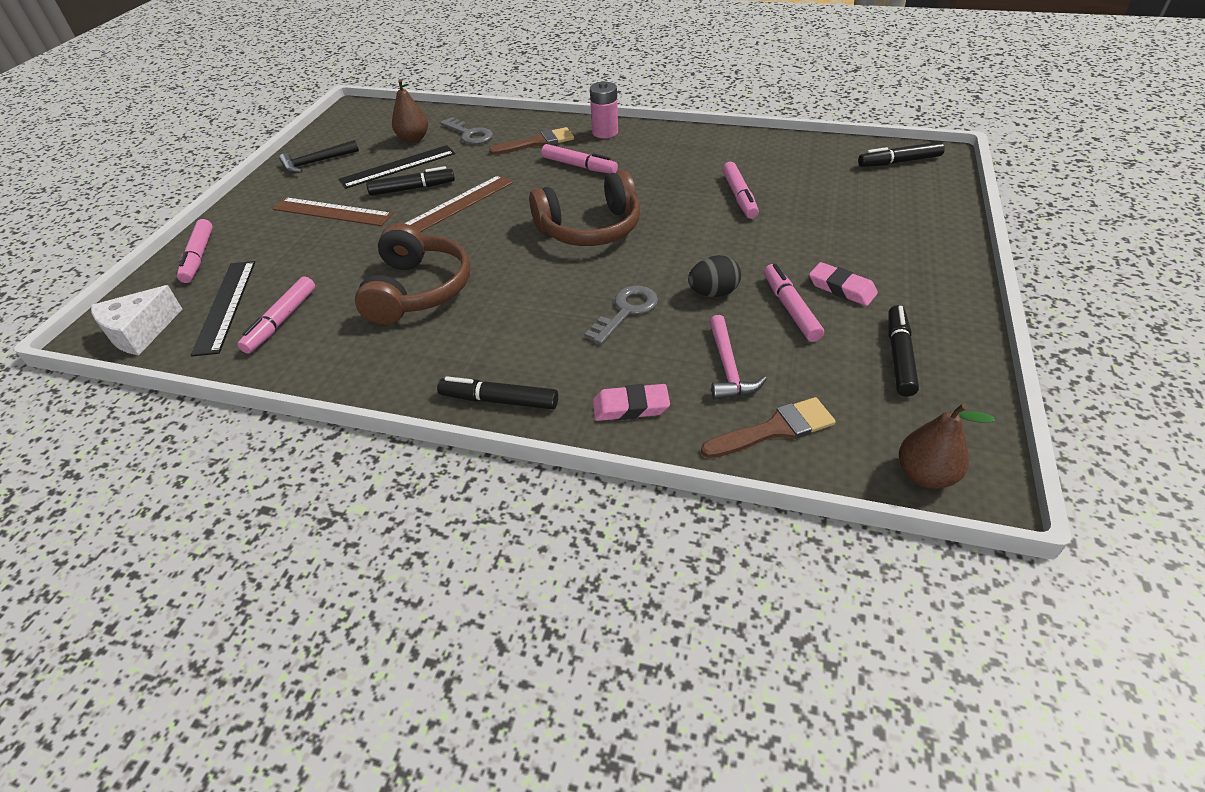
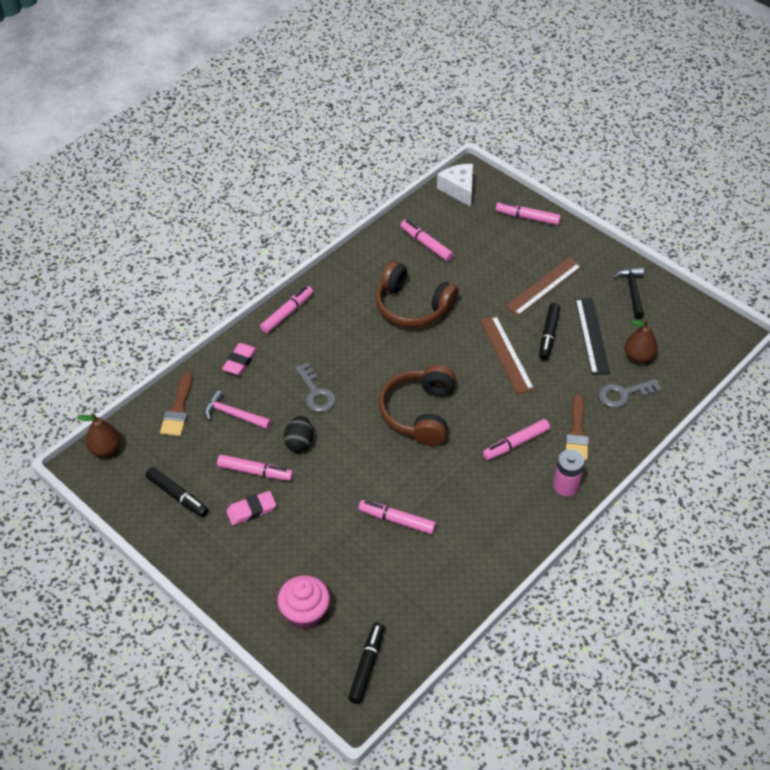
camera: 115 degrees right, 5 degrees up
(225, 306) = (460, 224): black ruler -> none
(499, 400) = (287, 313): black marker -> pink marker
(901, 208) = (305, 612): none -> pink cupcake

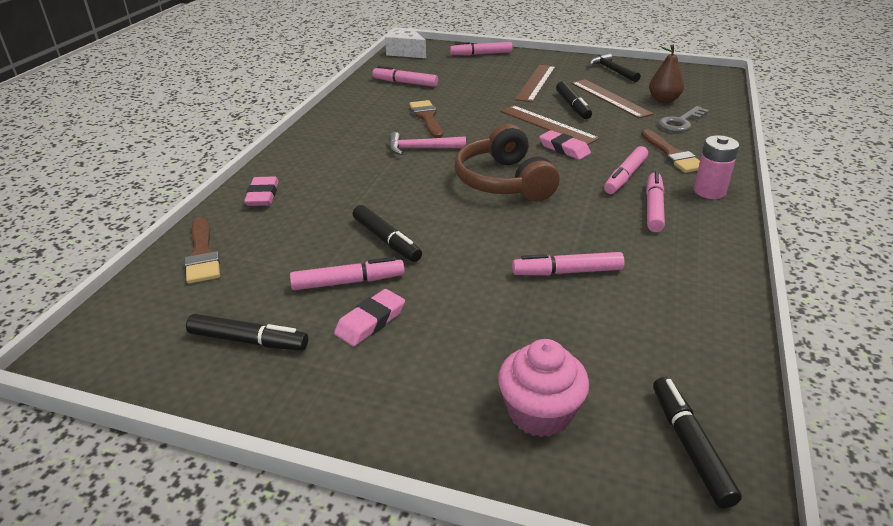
camera: 25 degrees left, 15 degrees down
(105, 449) = (106, 323): brown pear -> none
(233, 414) = (283, 239): pink hammer -> pink hammer (421, 148)
(287, 313) = (295, 150): pink marker -> pink marker (653, 208)
(299, 442) = (386, 240): black egg -> black marker
(316, 393) = (374, 196): grey key -> none
(412, 306) = (427, 118): brown headphones -> brown brush
(495, 391) = (564, 149): none -> pink eraser
(592, 335) = (610, 98): black ruler -> brown ruler

